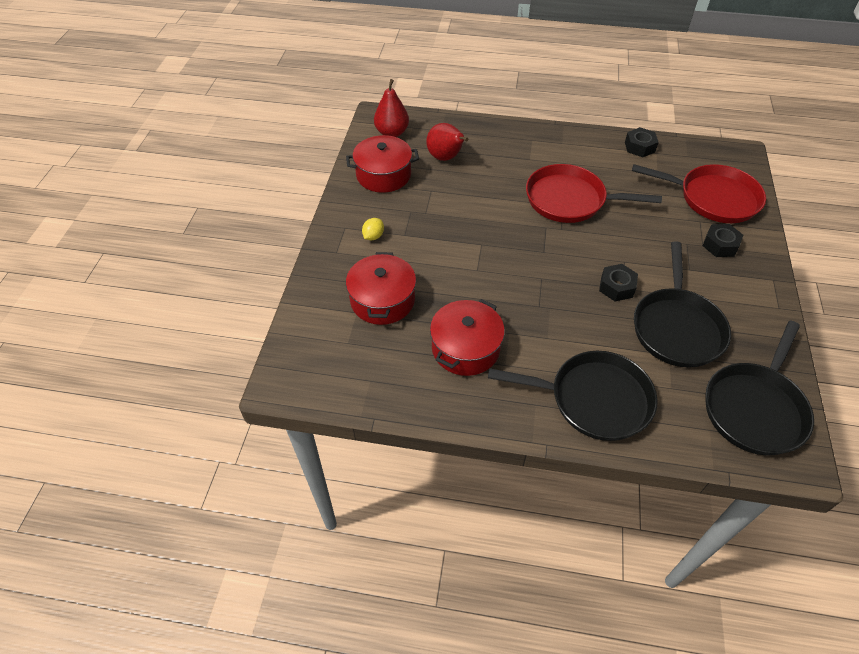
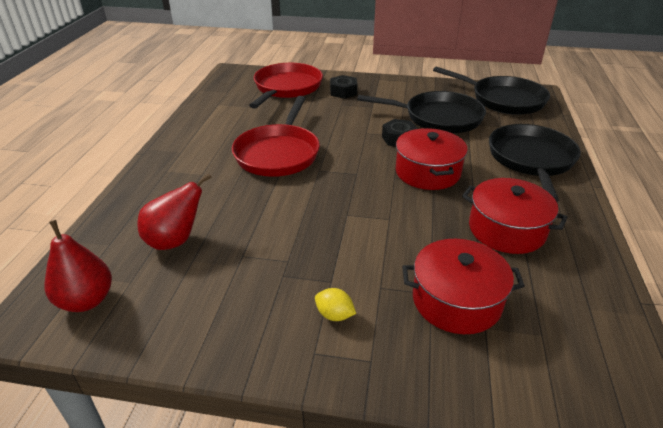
camera: 90 degrees left, 15 degrees down
(383, 175) = (194, 308): red pot -> red pot (427, 172)
(639, 147) = (206, 111): black nut -> none

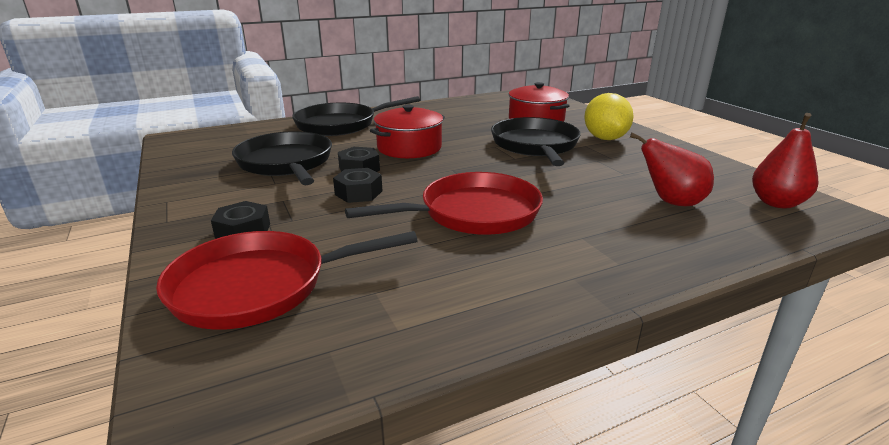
camera: 125 degrees left, 10 degrees down
(334, 315) = (605, 138): yellow lemon -> yellow lemon, size x2.12
(355, 128) = (358, 193): none -> black nut
(503, 100) = (208, 147): black pan -> black pan (535, 145)
(506, 229) = (450, 120): red pot -> none

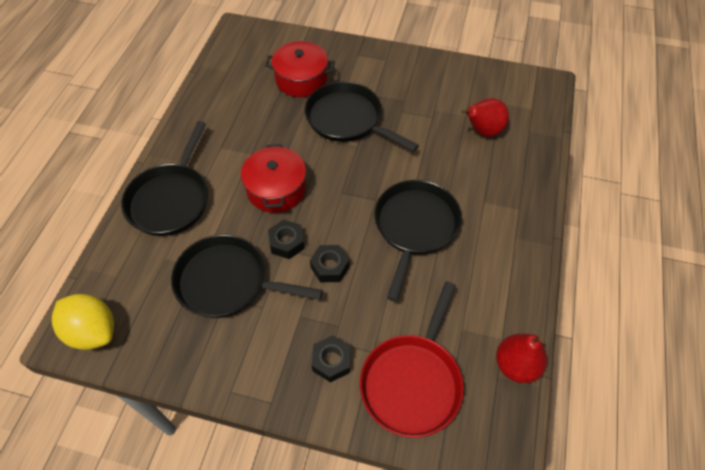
camera: 50 degrees left, 30 degrees up
(473, 213) = (415, 227): red pan -> black pan
(605, 138) = (373, 76): yellow lemon -> yellow lemon (93, 331)
(776, 203) = (521, 93): red pear -> red pear (516, 365)

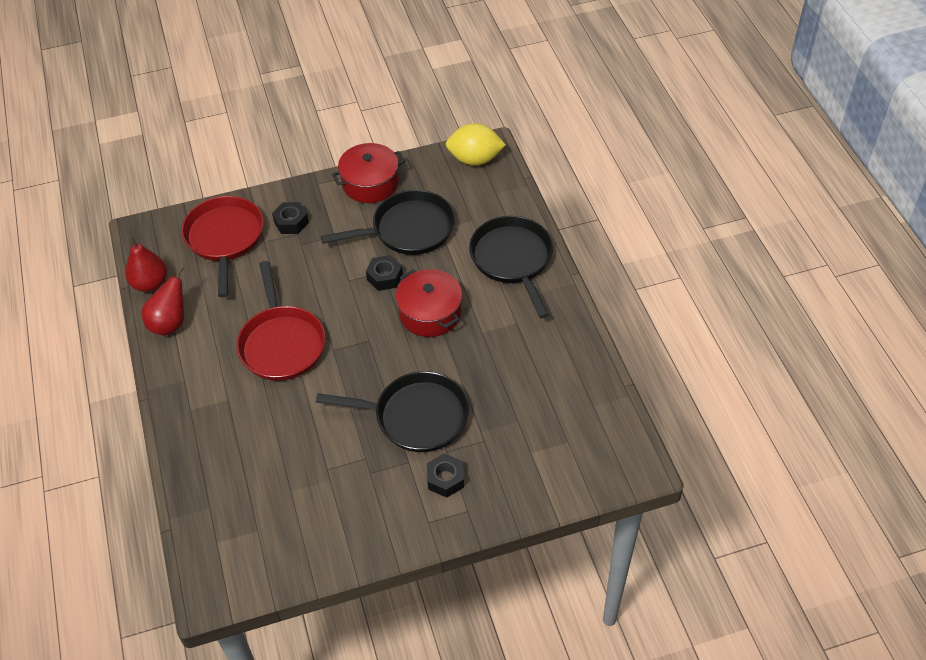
camera: 150 degrees right, 5 degrees down
(301, 79) = (504, 439): red pot -> red pot (370, 183)
(330, 267) = (335, 277): black nut -> black nut (445, 479)
(415, 227) = (281, 343): black pan -> red pan
(482, 131) = (262, 479): red pear -> red pear (170, 323)

